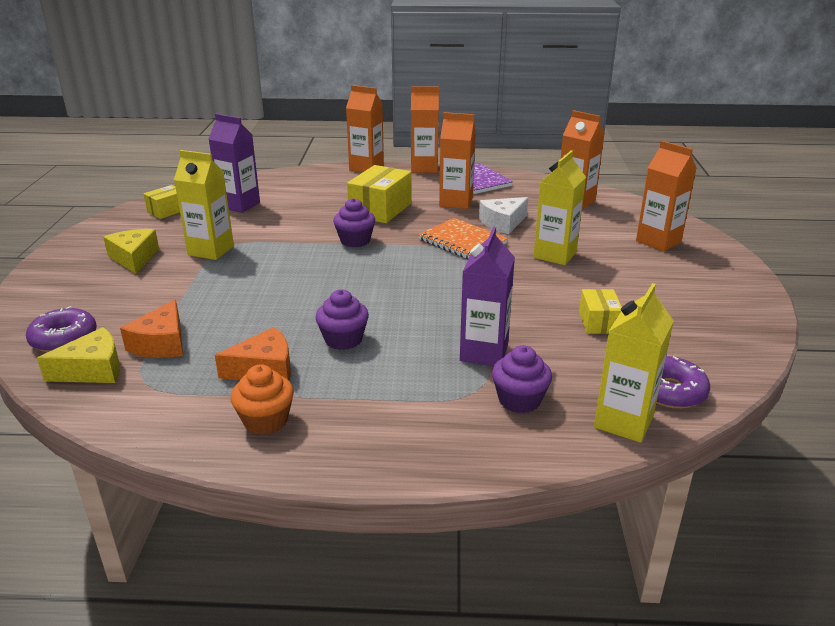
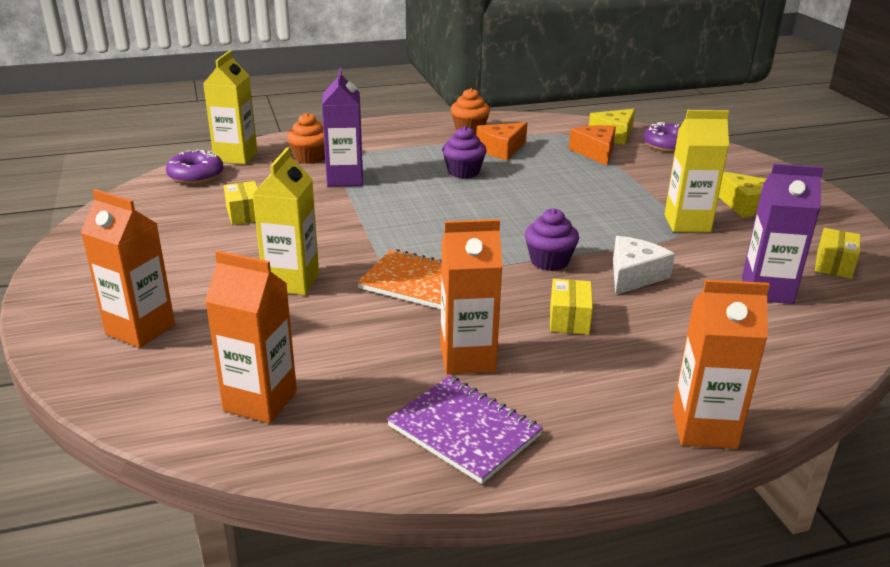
camera: 160 degrees right, 0 degrees up
(380, 209) = (569, 319): yellow box -> yellow box, size x0.58
(424, 168) = (594, 456): orange carton -> none
(503, 223) = (374, 325): white cheese -> white cheese (634, 275)
(519, 400) = (310, 158): purple cupcake -> orange cupcake

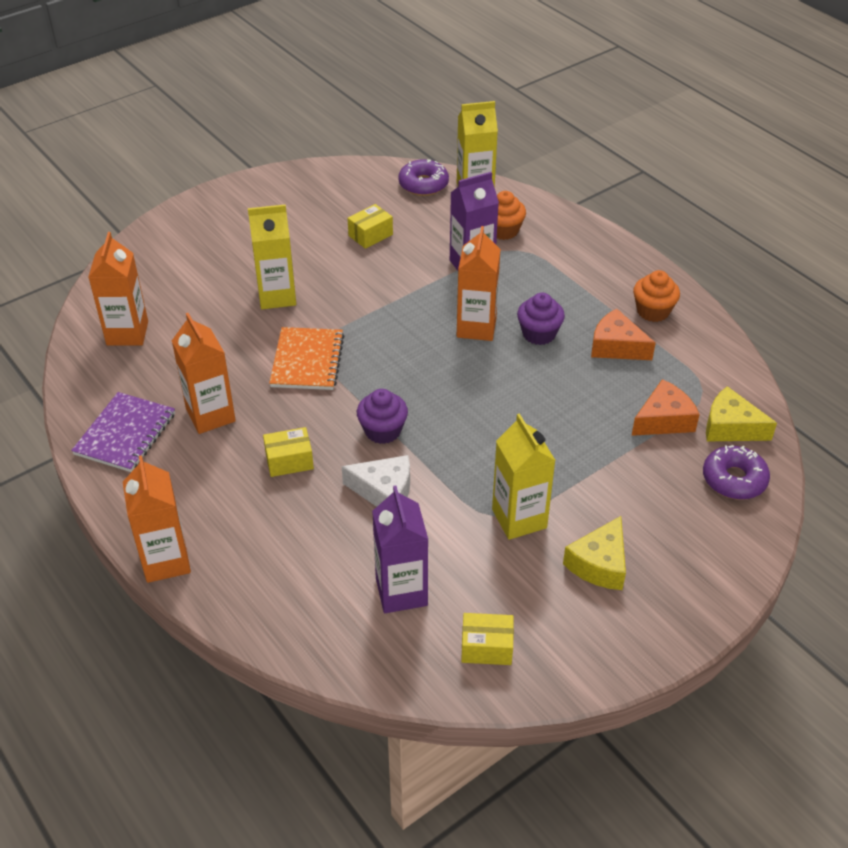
camera: 70 degrees right, 15 degrees up
(140, 329) = (186, 253): orange carton -> orange carton (476, 327)

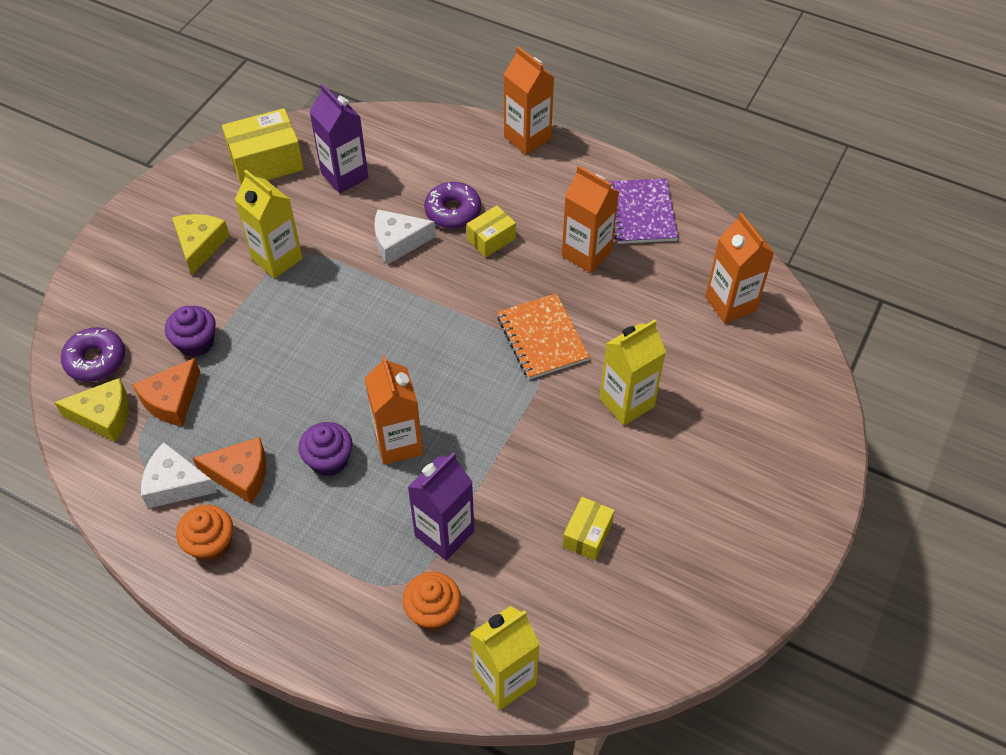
camera: 155 degrees right, 10 degrees up
(382, 431) = (429, 293): purple cupcake -> purple cupcake (196, 342)
(423, 184) = (577, 660): purple donut -> purple donut (453, 211)
(486, 647) = (266, 162): yellow box -> yellow box, size x1.73
(673, 357) = (175, 484): none -> white cheese

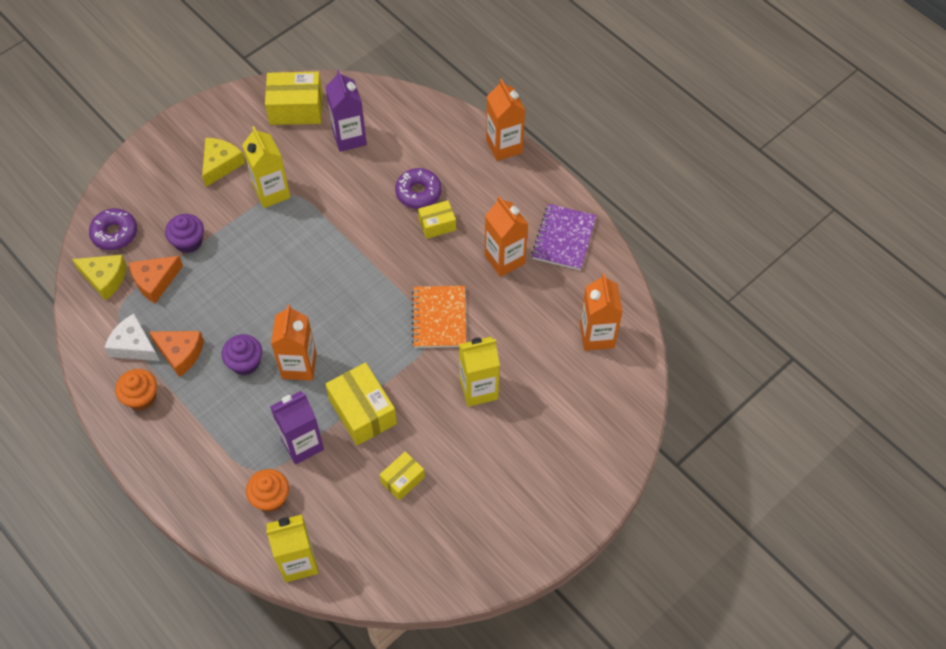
camera: 20 degrees right, 5 degrees up
(398, 242) = (366, 206): white cheese -> none
(501, 471) = (362, 411): none -> yellow box

